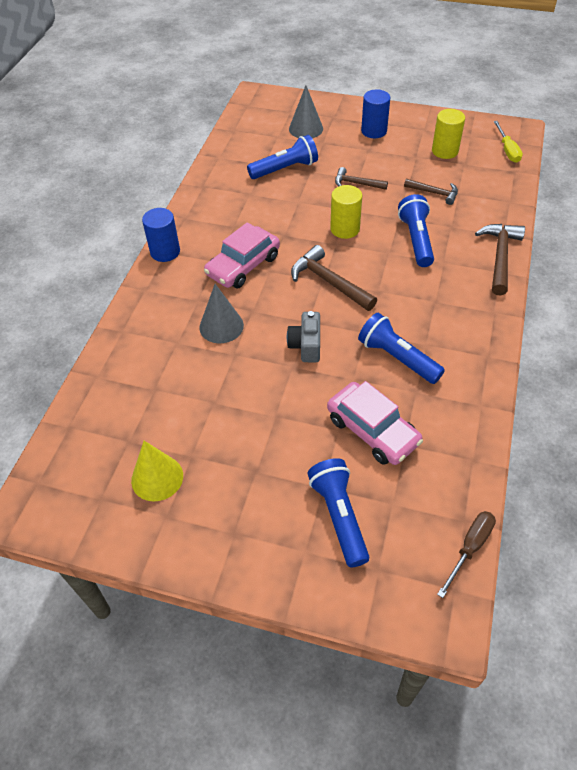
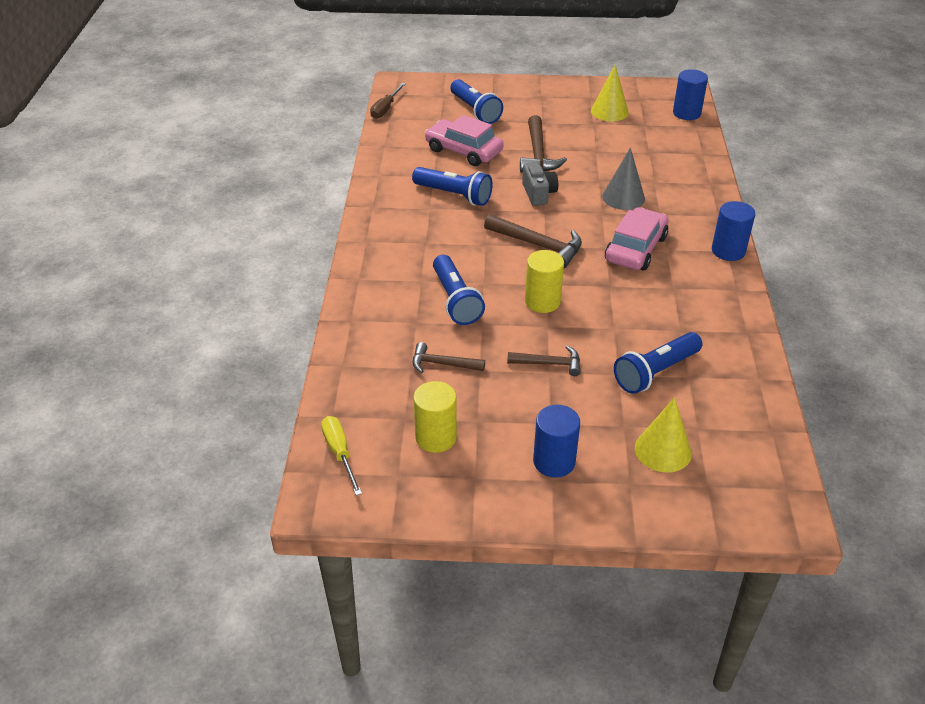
camera: 165 degrees right, 10 degrees down
(61, 454) = (686, 113): none -> blue cylinder
(306, 128) = (663, 450): grey cone -> yellow cone
(500, 257) = (358, 294): brown hammer -> brown hammer (538, 154)

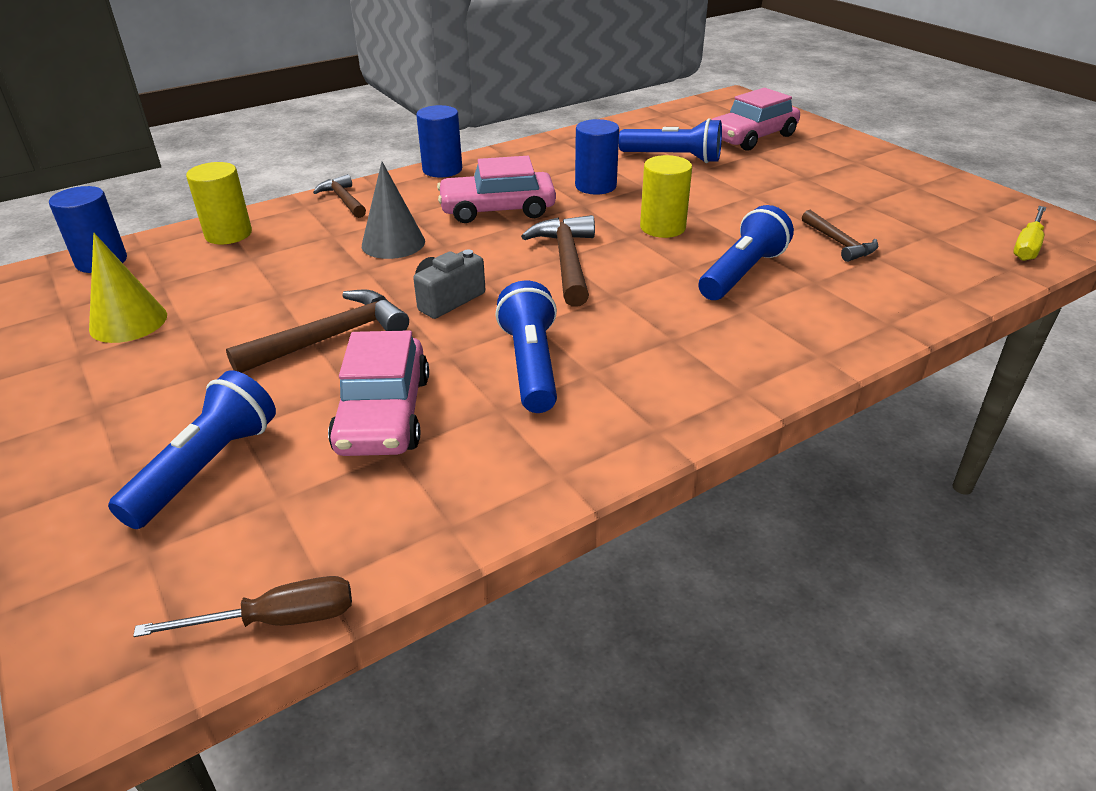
camera: 125 degrees left, 5 degrees down
(436, 437) = (918, 213): yellow cylinder -> yellow cylinder (228, 234)
(549, 364) = (742, 198): brown hammer -> brown hammer (343, 200)
(554, 461) = (839, 165): blue cylinder -> blue cylinder (595, 186)
(663, 450) = (752, 137): yellow cone -> pink car

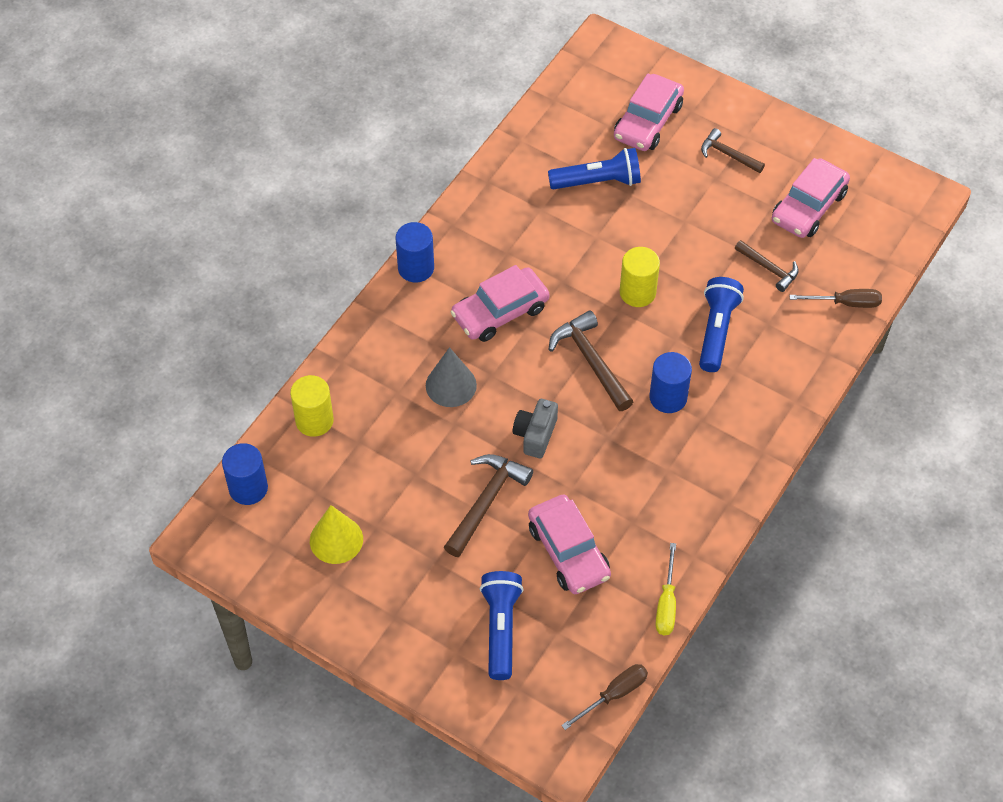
camera: 25 degrees left, 20 degrees up
(343, 200) = (367, 342): brown hammer -> brown hammer (728, 154)
(531, 365) = (629, 477): blue flashlight -> none
(595, 186) = (557, 250): blue cylinder -> blue cylinder (668, 397)
(912, 213) = (808, 207): none -> pink car
(935, 288) = (846, 303): none -> brown screwdriver
(1027, 246) = (895, 226): yellow screwdriver -> yellow screwdriver (666, 603)

